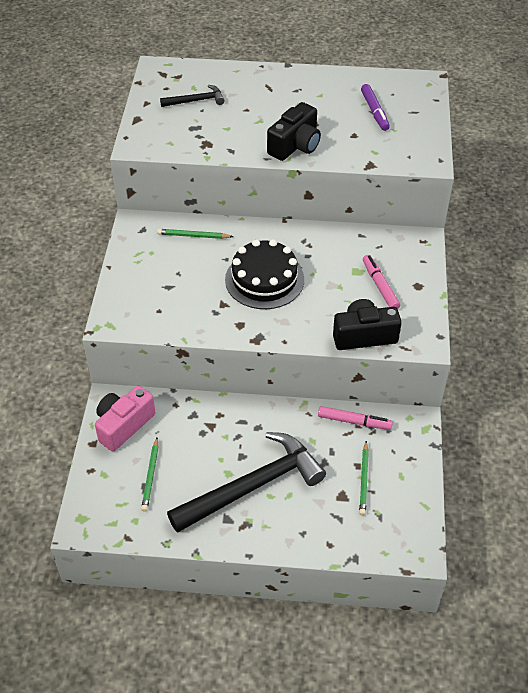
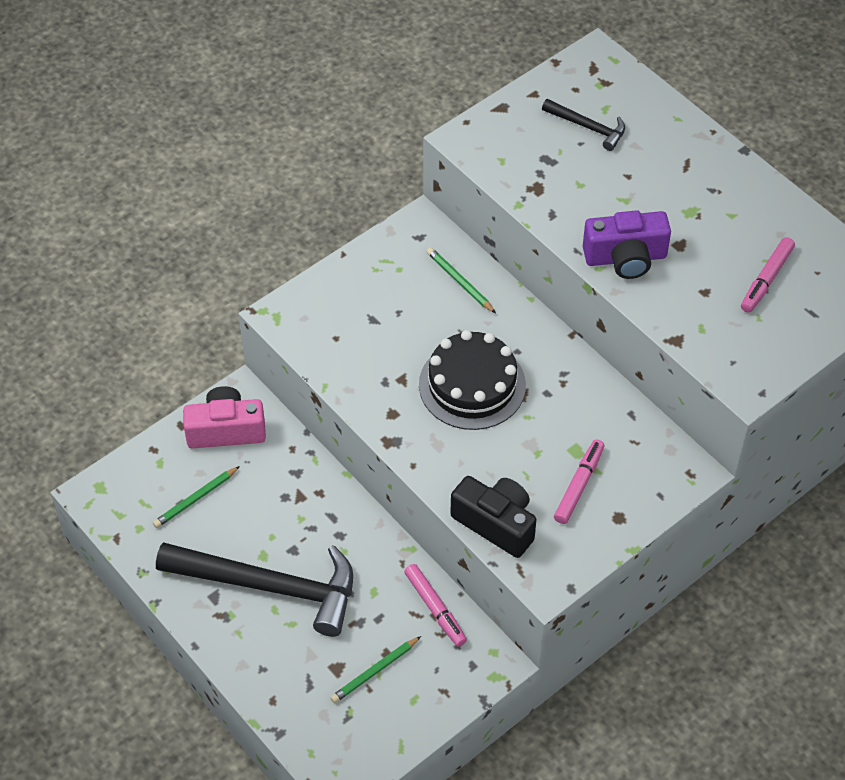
camera: 45 degrees right, 5 degrees up
(295, 145) = (625, 258): black camera -> purple camera
(374, 111) = (766, 279): purple marker -> pink marker

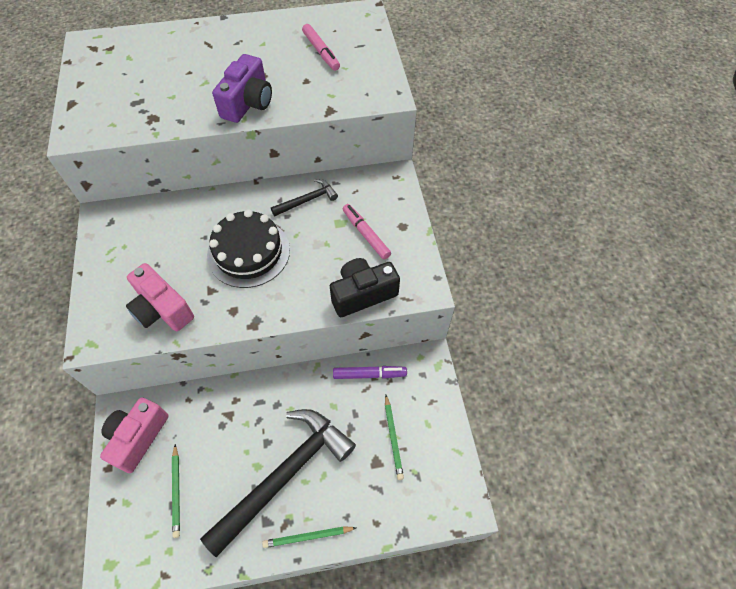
camera: 60 degrees left, 5 degrees up
(352, 351) = (162, 309): none -> pink camera
(435, 608) = (369, 374): pink marker -> purple marker
(459, 282) = (165, 218): green pencil -> green pencil (308, 537)
(588, 127) = (133, 71): black hammer -> black hammer (307, 200)

